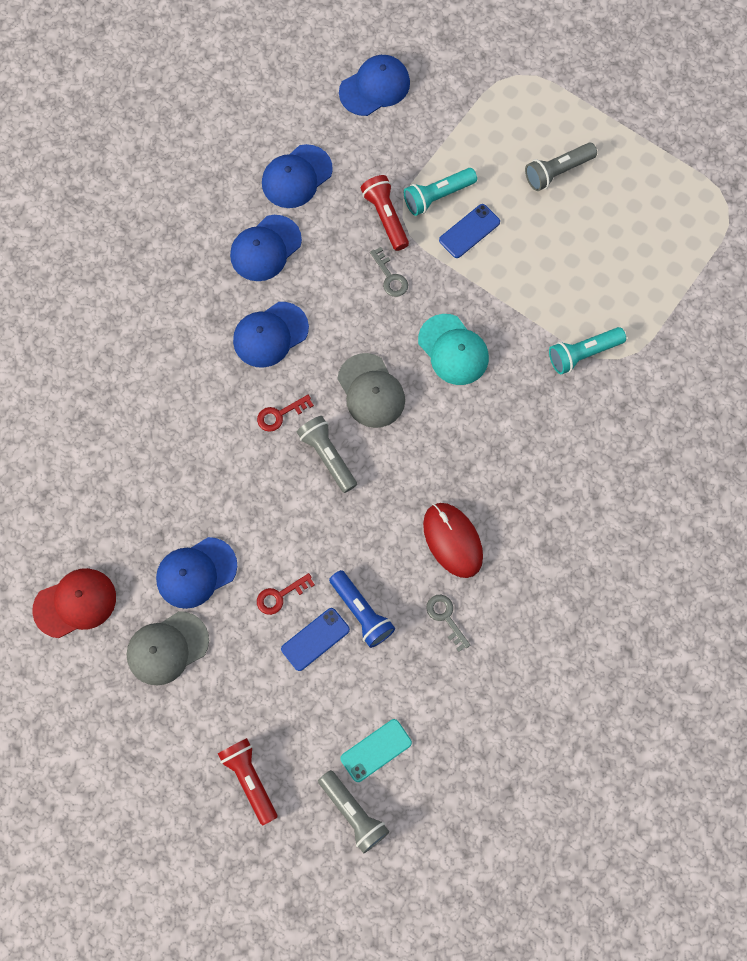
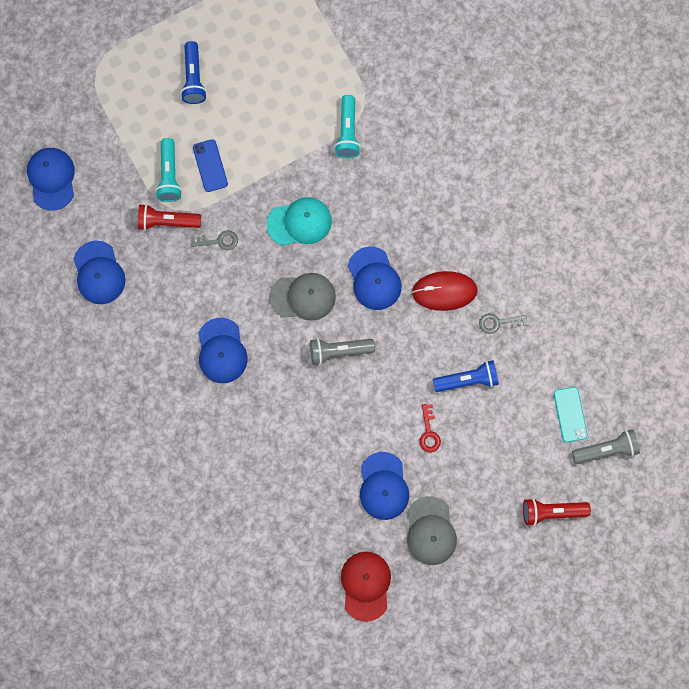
camera: 65 degrees left, 5 degrees up
(265, 248) = (148, 323): blue cap -> blue cap (374, 278)
(280, 415) = (289, 372): red key -> none
(315, 639) = (472, 421): blue phone -> none
(557, 172) = (194, 78): grey flashlight -> blue flashlight

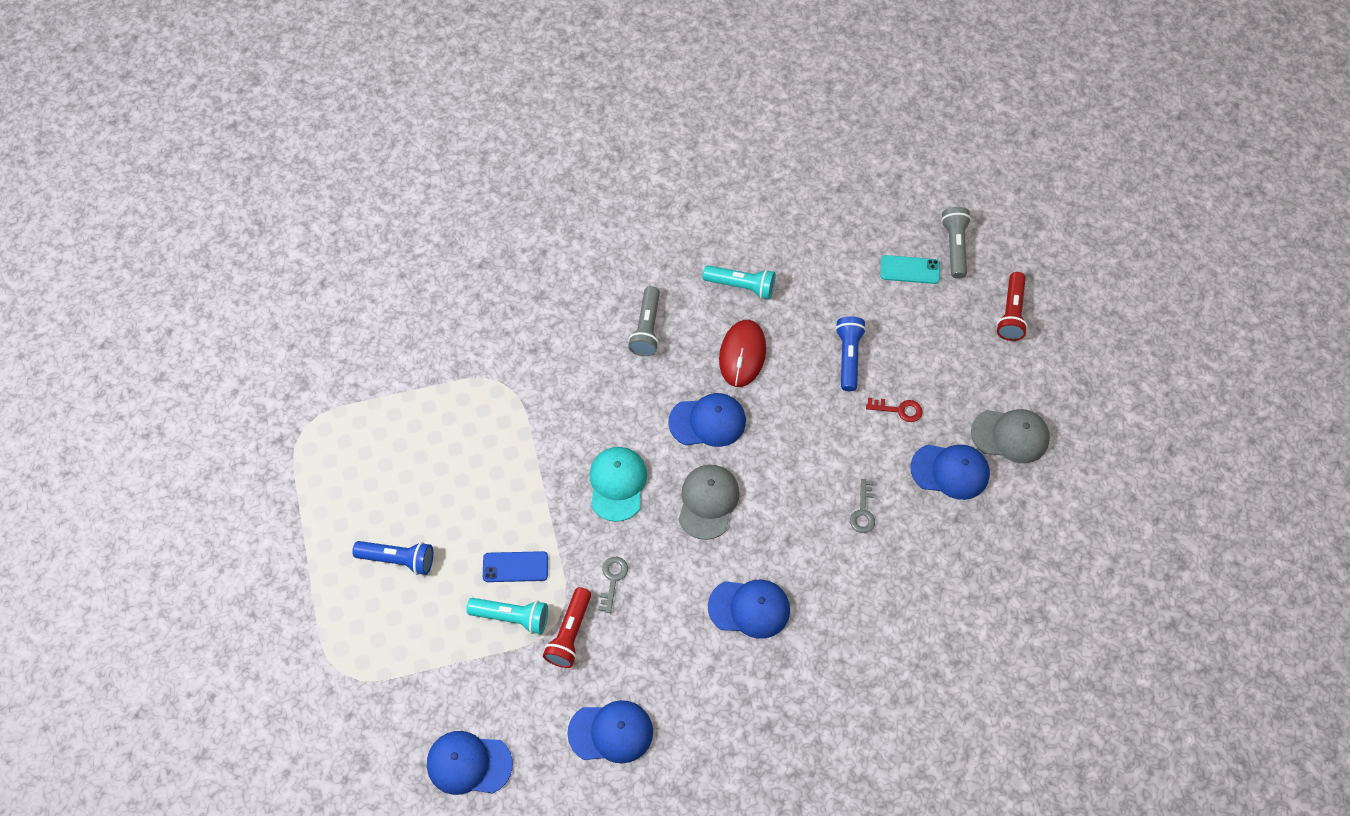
camera: 75 degrees left, 15 degrees down
(339, 351) = (783, 479): grey flashlight -> grey flashlight (647, 328)
(347, 132) = (525, 406): turquoise flashlight -> turquoise flashlight (741, 286)
(365, 585) = (1060, 517): red cap -> none
(498, 322) = (792, 311): grey key -> grey key (863, 511)

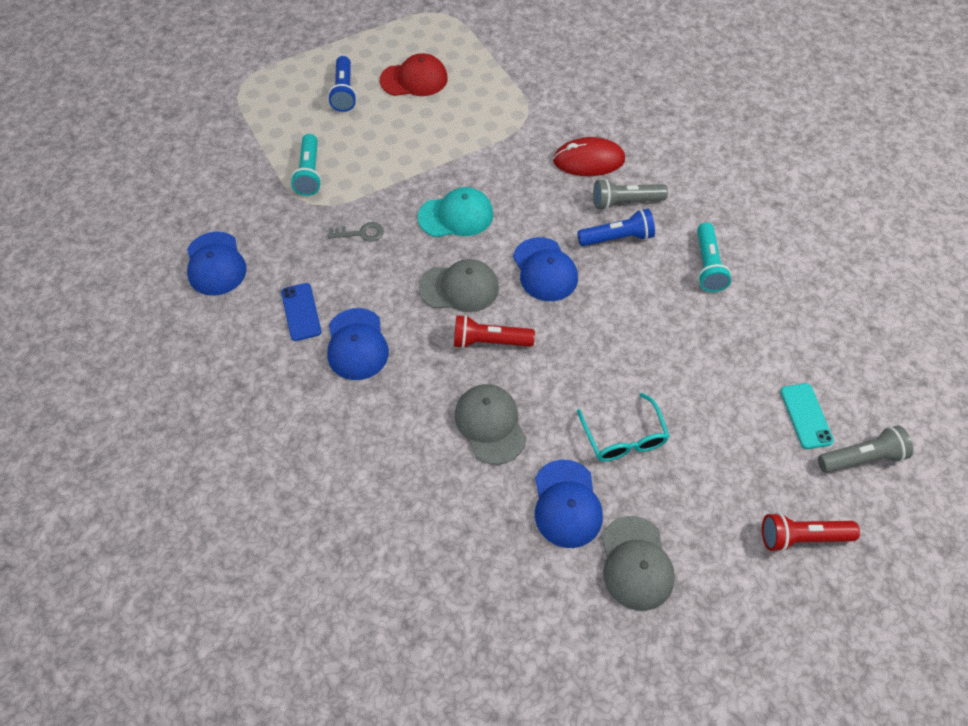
camera: 75 degrees right, 5 degrees down
(405, 481) = (414, 79): none -> red cap
(469, 764) = (176, 176): blue cap -> none
(515, 567) = (356, 165): blue phone -> blue phone (301, 312)
(570, 634) = (302, 215): red flashlight -> red flashlight (489, 341)
(742, 354) = (630, 282): red mouse -> red mouse (588, 160)
(848, 357) = (668, 376): blue flashlight -> blue flashlight (617, 238)
(863, 511) = (490, 424): grey key -> grey cap
(899, 410) = (623, 437): red key -> turquoise glasses

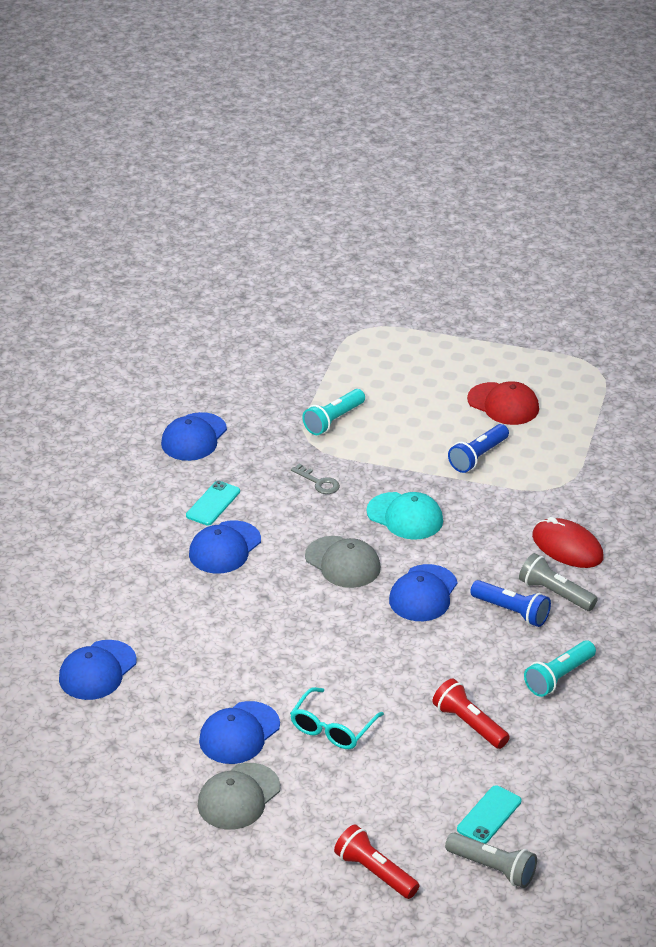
camera: 45 degrees right, 20 degrees down
(301, 312) = (213, 503): blue phone -> turquoise phone
(344, 92) = (434, 380): blue flashlight -> blue flashlight (478, 457)
(390, 546) = (97, 670): none -> blue cap
(489, 341) = (318, 608): red flashlight -> red flashlight (469, 724)
(490, 424) = (250, 655): grey cap -> none

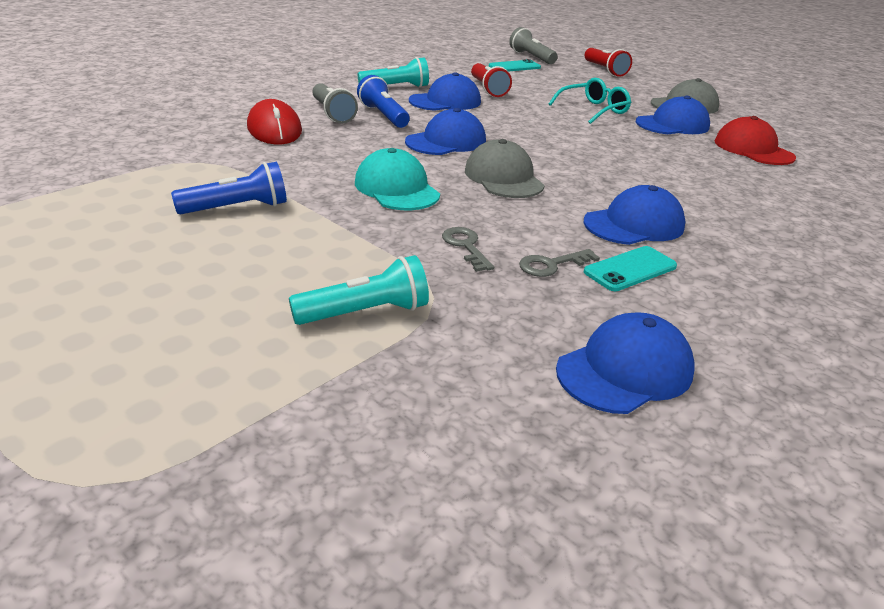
camera: 155 degrees left, 5 degrees down
(97, 670) = (805, 182): blue cap -> blue cap (445, 101)
(260, 488) = (552, 265): none -> grey key
(503, 404) = (103, 247): red cap -> red cap (753, 149)

